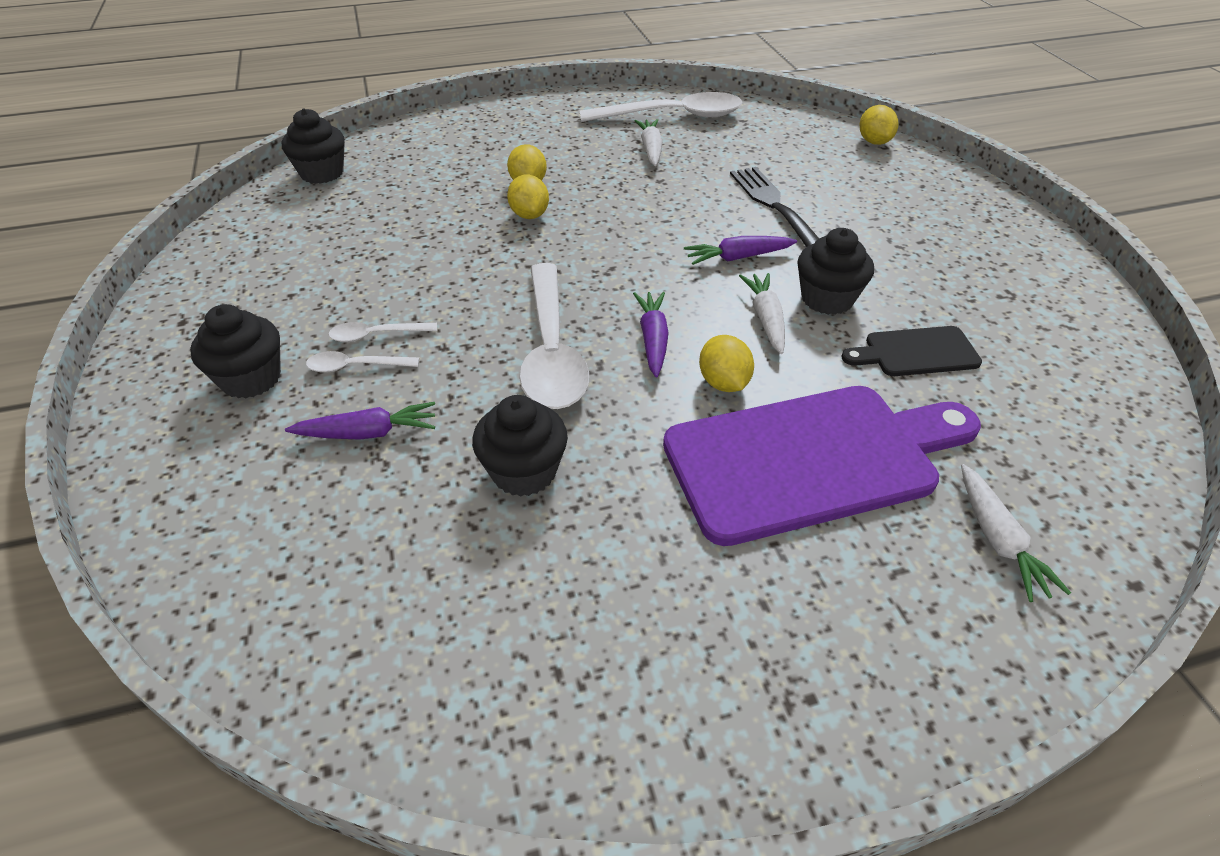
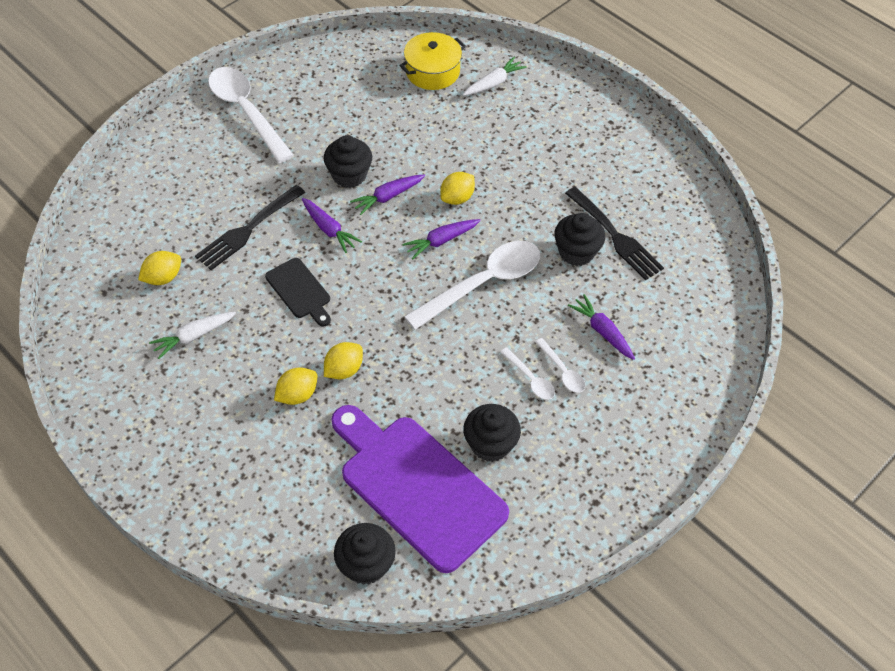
camera: 120 degrees left, 10 degrees up
(251, 378) = (609, 418): black cupcake -> black cupcake (490, 444)
(514, 540) = (615, 236): none -> black fork
(673, 116) = (119, 345): white spoon -> white spoon (246, 111)
(766, 319) = (388, 197): white carrot -> purple carrot
(810, 459) = (489, 150): purple cutting board -> purple cutting board (417, 487)
(874, 142) = (109, 197): yellow lemon -> yellow lemon (163, 278)
(916, 352) = (378, 128): black cutting board -> black cutting board (300, 291)
(1051, 463) = (432, 71): none -> yellow pot

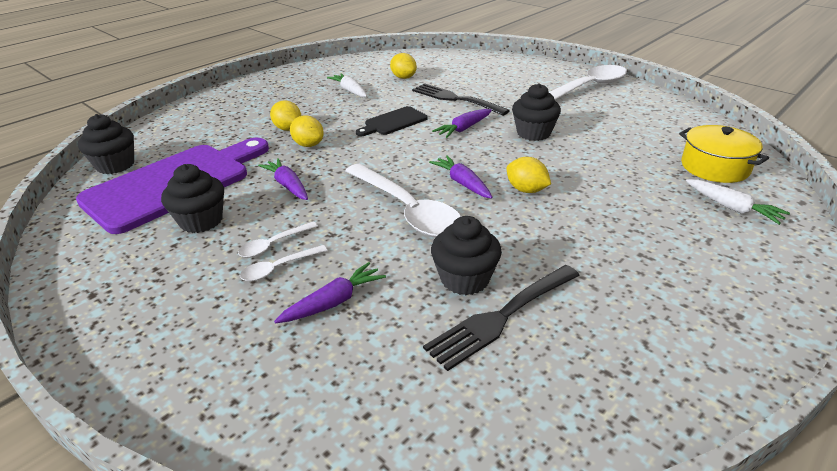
camera: 90 degrees right, 20 degrees down
(388, 197) = (513, 152): purple carrot -> purple carrot (288, 185)

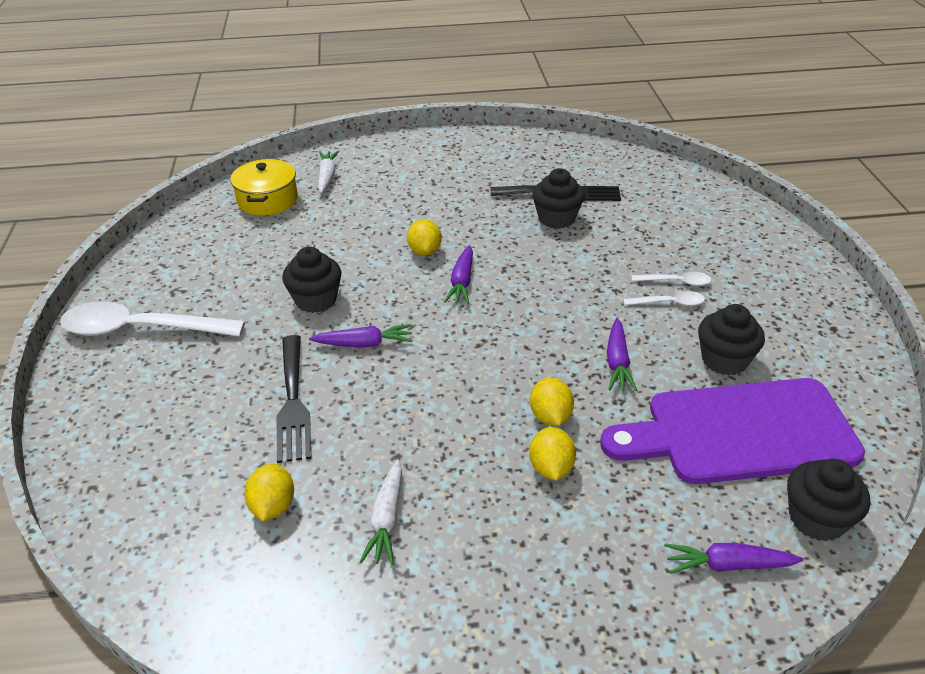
camera: 140 degrees left, 5 degrees up
(333, 302) = (652, 243): purple carrot -> purple carrot (728, 565)
(393, 122) = (417, 401): black cutting board -> none
(408, 210) = (536, 280): white spoon -> none

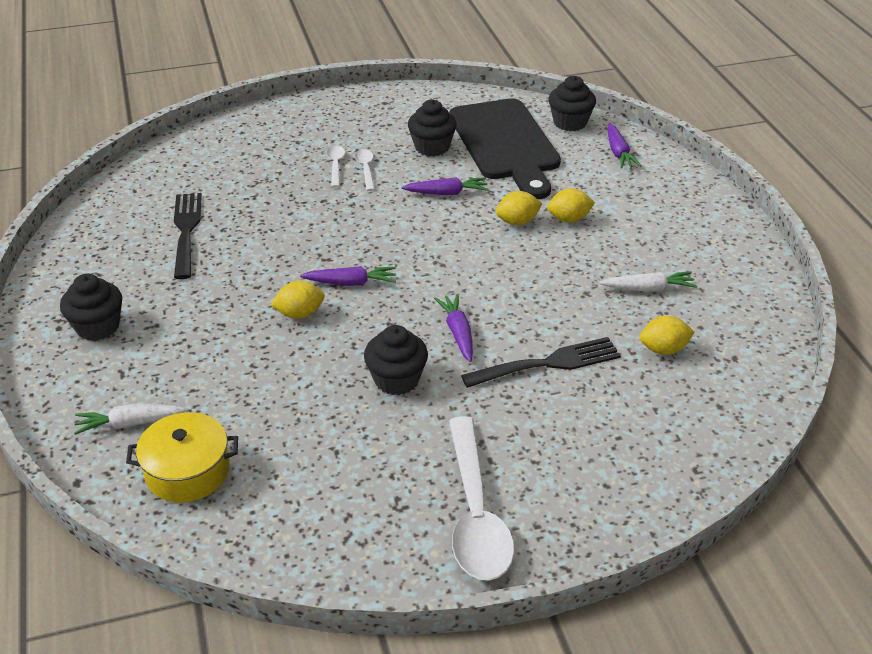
camera: 100 degrees left, 0 degrees up
(556, 218) = (235, 232): black cupcake -> black cupcake (98, 327)
(741, 432) = (506, 144): purple cutting board -> black cutting board

